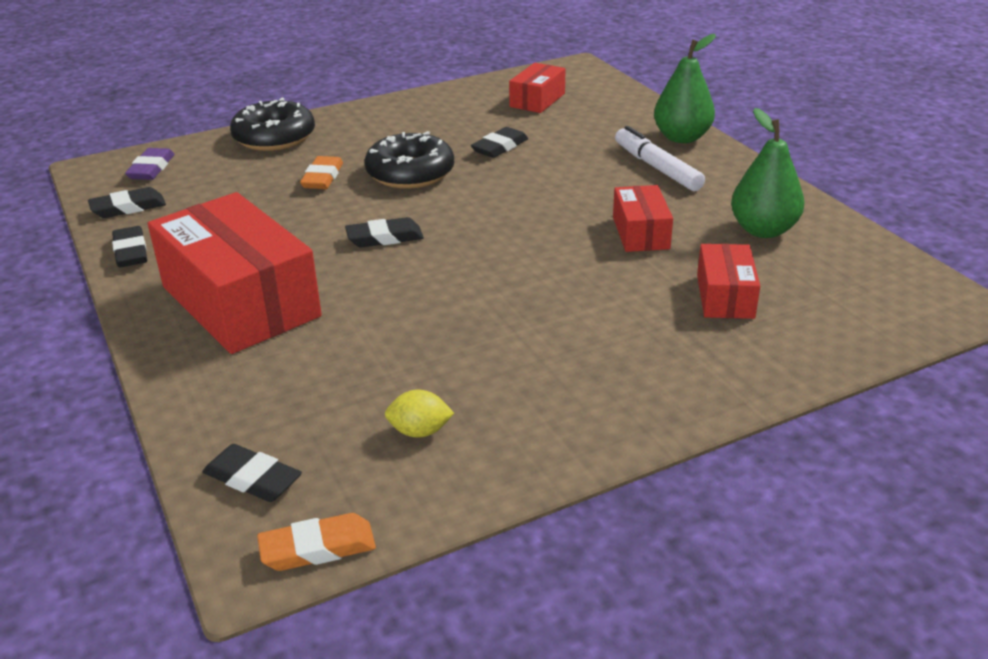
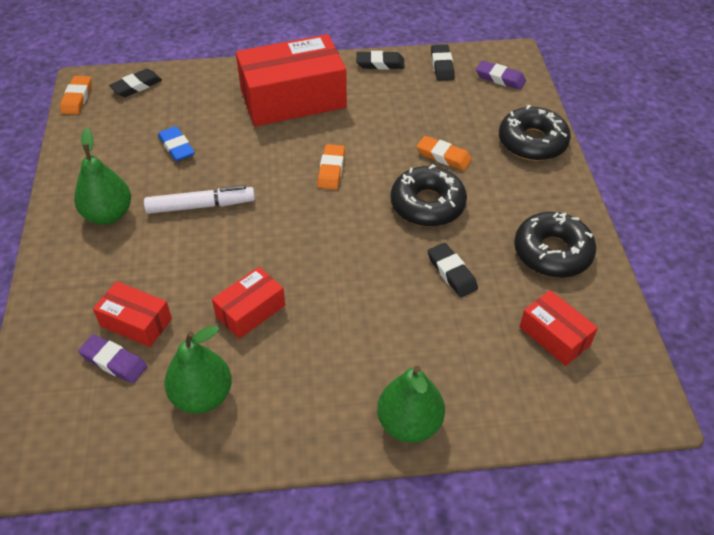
camera: 110 degrees right, 15 degrees up
(384, 238) = (331, 170): black eraser -> orange eraser
(402, 372) = (176, 147): none -> blue eraser
(420, 431) = (123, 143): yellow lemon -> none
(438, 111) = (552, 252): none -> black donut
(582, 383) = (108, 215): none -> green pear
(641, 233) = (250, 311): red box -> red box turned 60 degrees counterclockwise
(657, 168) = (354, 372): white marker -> white marker (201, 206)
(785, 292) = (114, 361): none -> purple eraser

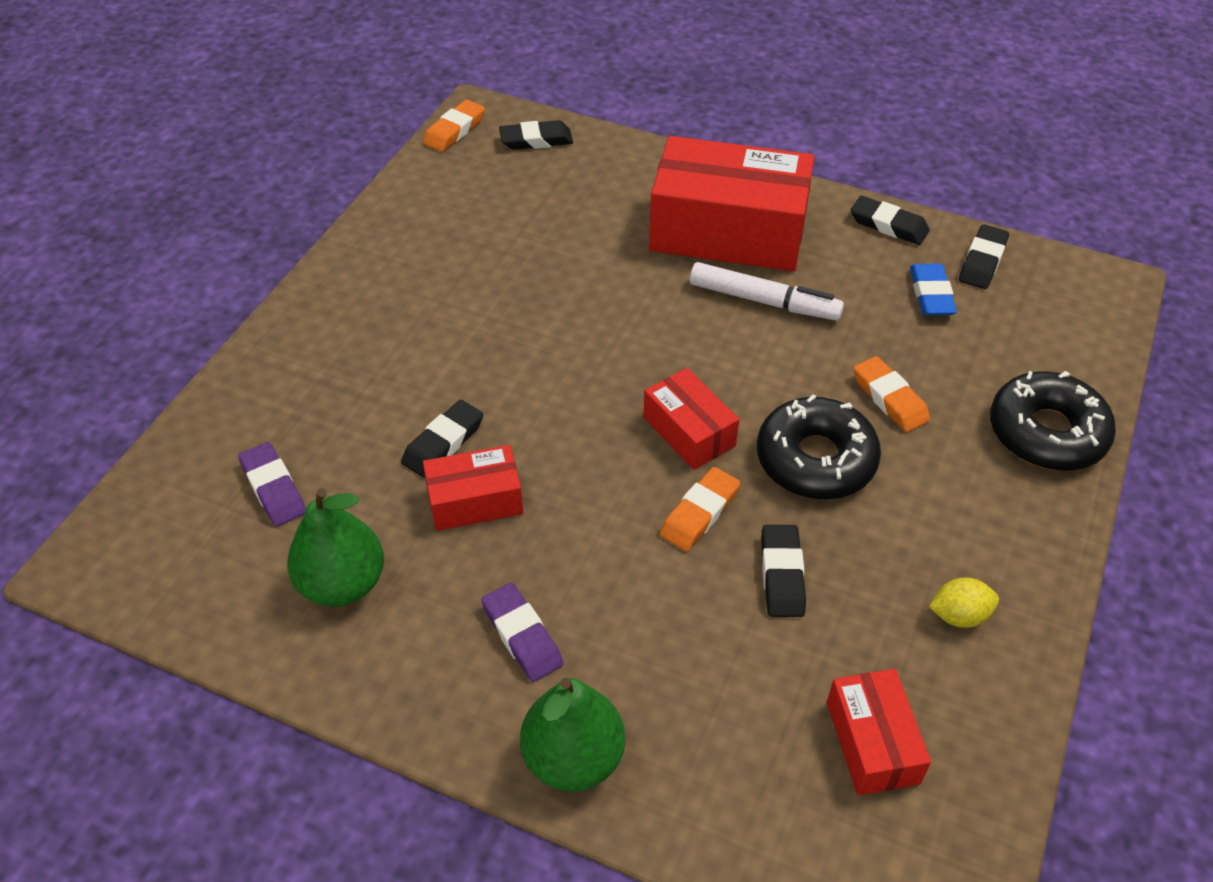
camera: 30 degrees right, 0 degrees up
(108, 215) = (391, 297): green pear -> none
(136, 322) = (331, 450): red box -> red box (689, 431)
(176, 147) = (531, 240): blue eraser -> blue eraser (931, 294)
(201, 206) = (508, 332): white marker -> white marker (764, 301)
(206, 286) = (443, 443): none -> black eraser
(331, 170) = (712, 353): orange eraser -> orange eraser (699, 513)
(500, 78) = (1063, 314): purple eraser -> purple eraser (522, 636)
(552, 252) = (959, 615): black donut -> yellow lemon

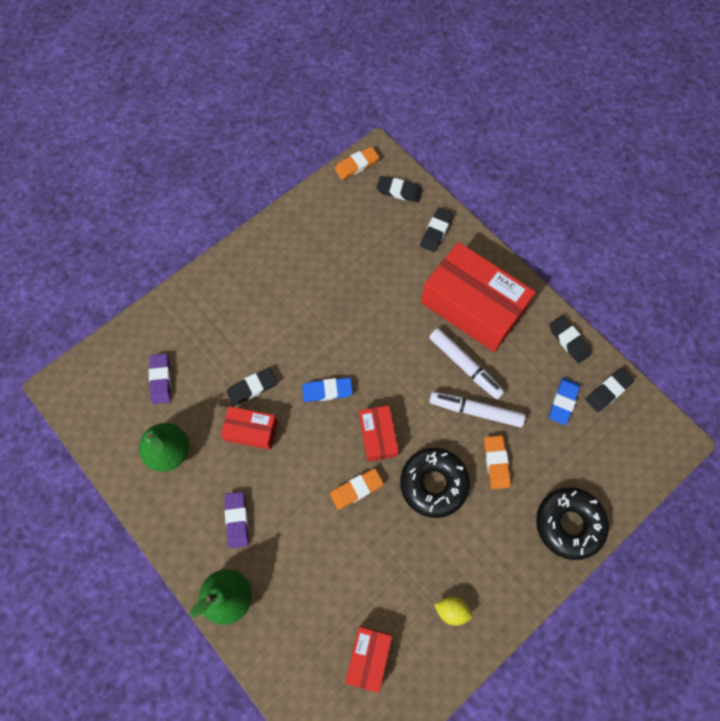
camera: 25 degrees right, 20 degrees up
(571, 403) = (327, 391): none -> blue eraser
(782, 574) = (377, 545): black eraser -> black eraser (436, 231)
(816, 347) = (475, 411): none -> white marker

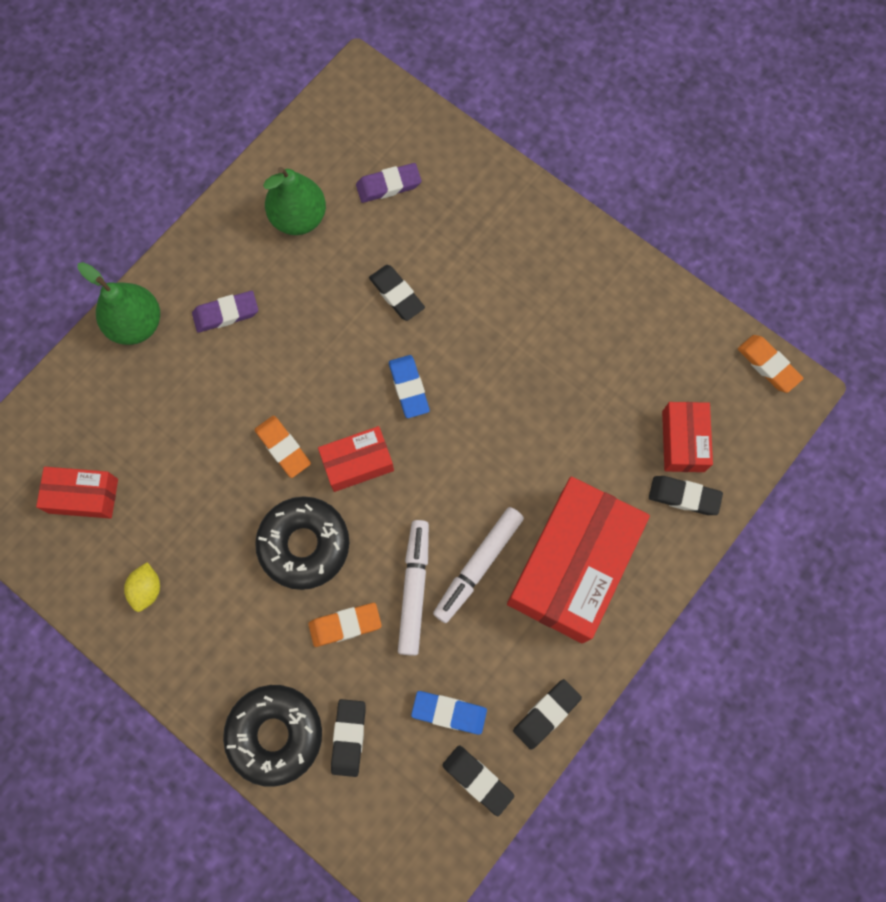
camera: 80 degrees right, 5 degrees up
(251, 431) = (339, 306): red box -> red box (683, 441)
(399, 191) = (739, 433): black eraser -> black eraser (348, 737)

